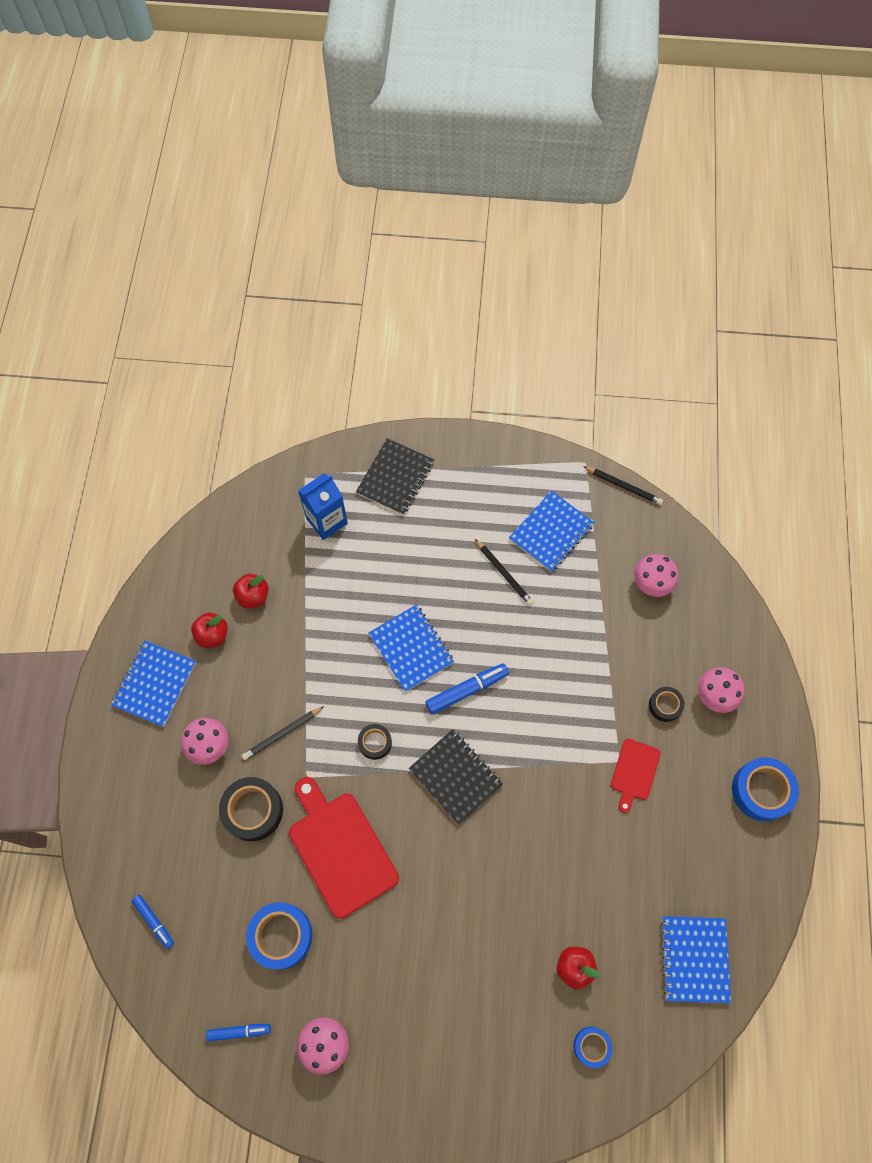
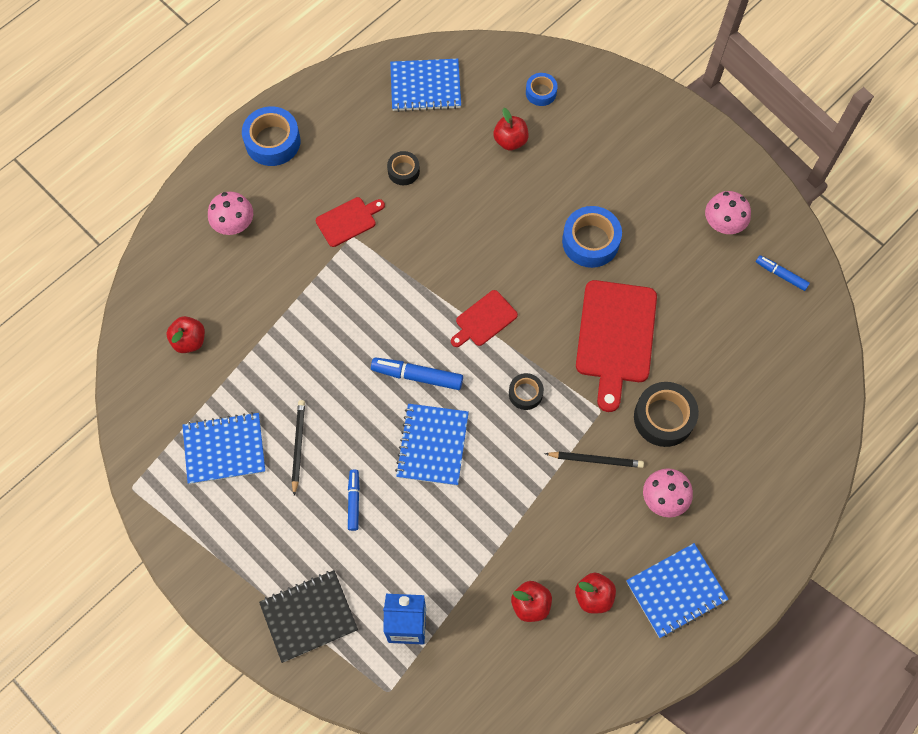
camera: 140 degrees left, 0 degrees up
(154, 921) = (798, 395): blue marker -> blue marker (353, 501)
(281, 936) = (706, 312): blue tape -> blue tape (590, 241)
(455, 777) = (484, 320): black notebook -> red cutting board
(623, 486) = (123, 438): black pencil -> none
(651, 583) = (189, 341): pink mushroom -> red apple
(665, 705) = (278, 246): black tape -> black tape (403, 171)
(694, 959) = (425, 87): blue notebook -> blue notebook turned 45 degrees clockwise

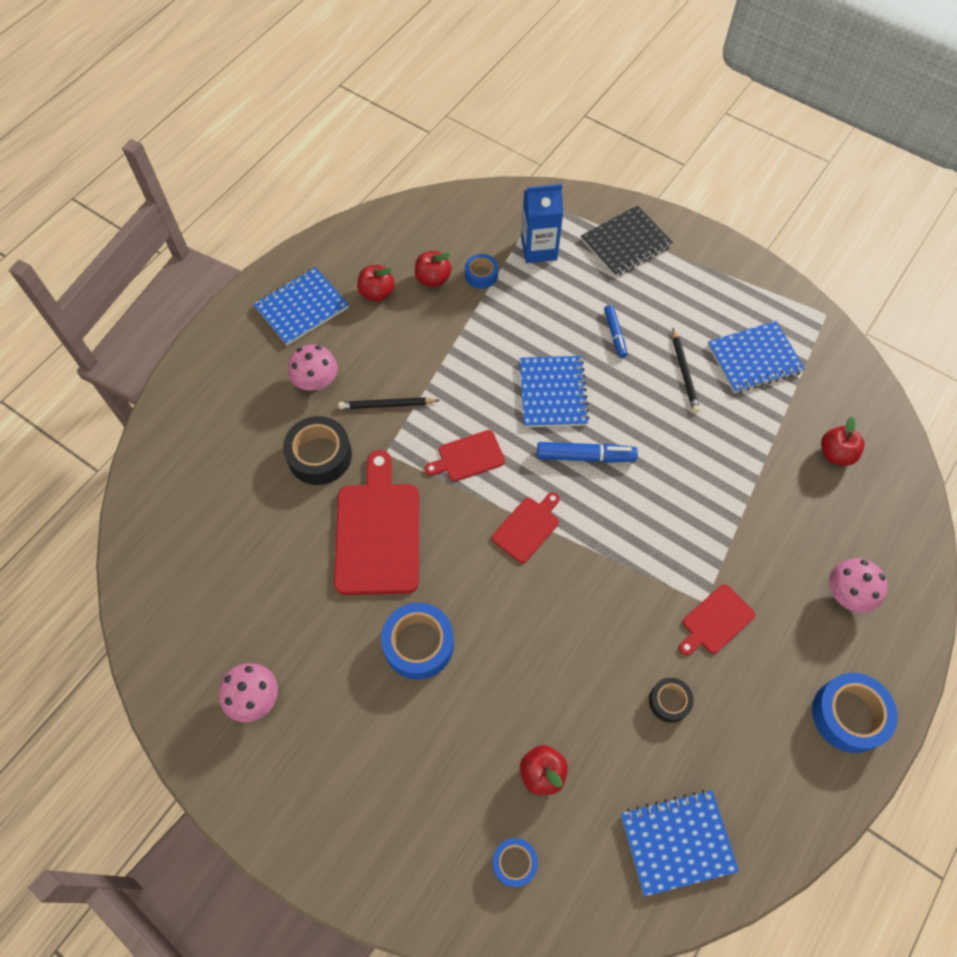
camera: 170 degrees right, 5 degrees down
(477, 600) = (481, 275): none -> blue tape
(525, 393) = (468, 457): black tape -> red cutting board
(781, 275) = (184, 639): blue marker -> none

